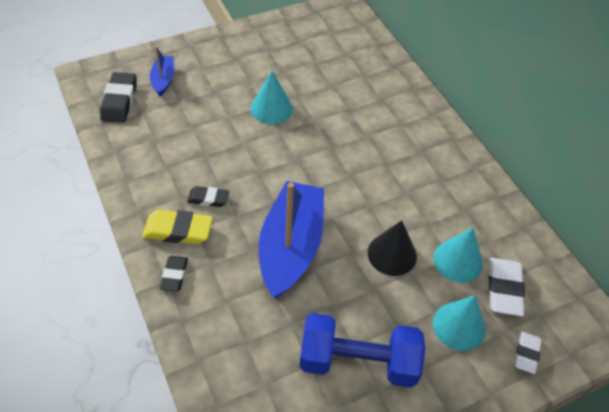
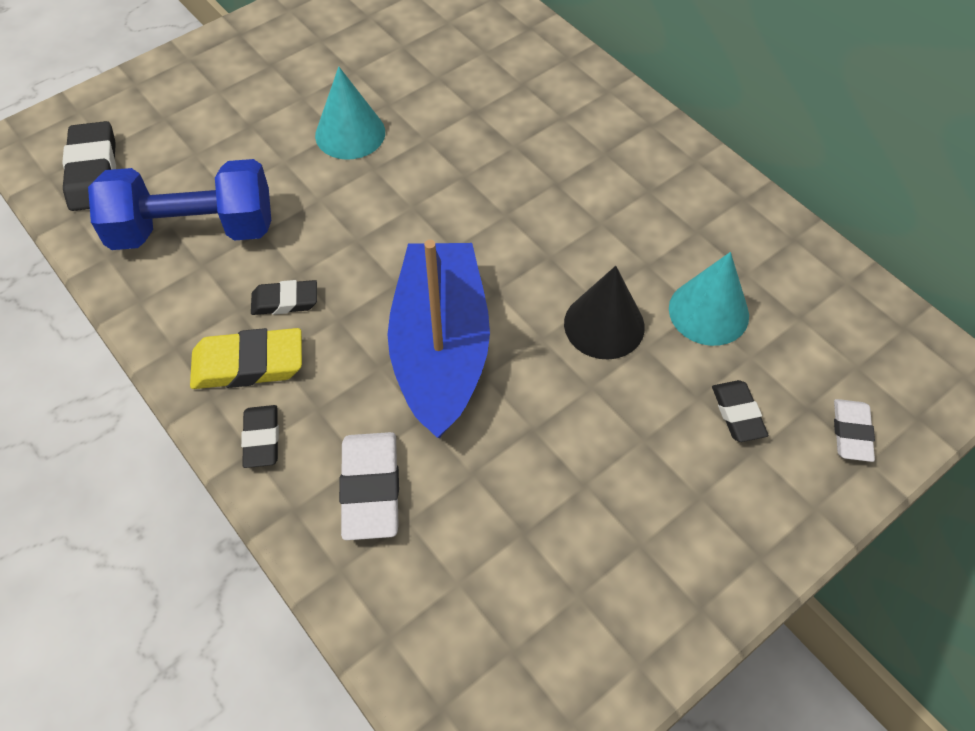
camera: 10 degrees left, 5 degrees up
(163, 80) = (158, 122): blue boat -> none
(358, 361) = (596, 508): blue dumbbell -> blue dumbbell (193, 230)
(459, 326) = (737, 414): turquoise cone -> black eraser
(504, 289) = (790, 340): white eraser -> white eraser (371, 489)

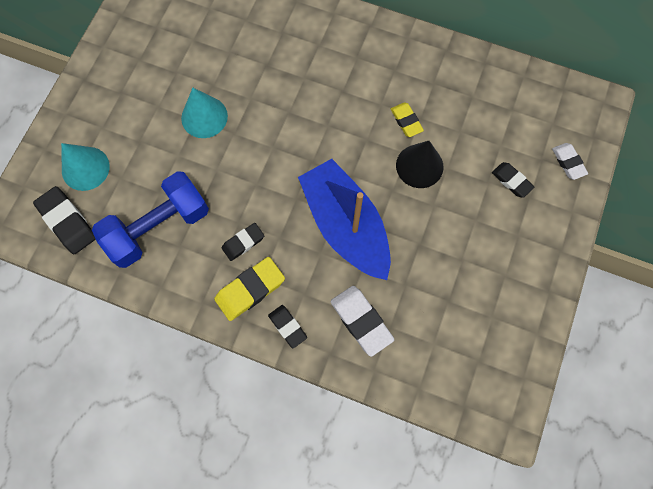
camera: 30 degrees left, 15 degrees up
(623, 259) = (406, 121): none -> yellow eraser
(708, 312) = (466, 130): turquoise cone -> turquoise cone (85, 168)

